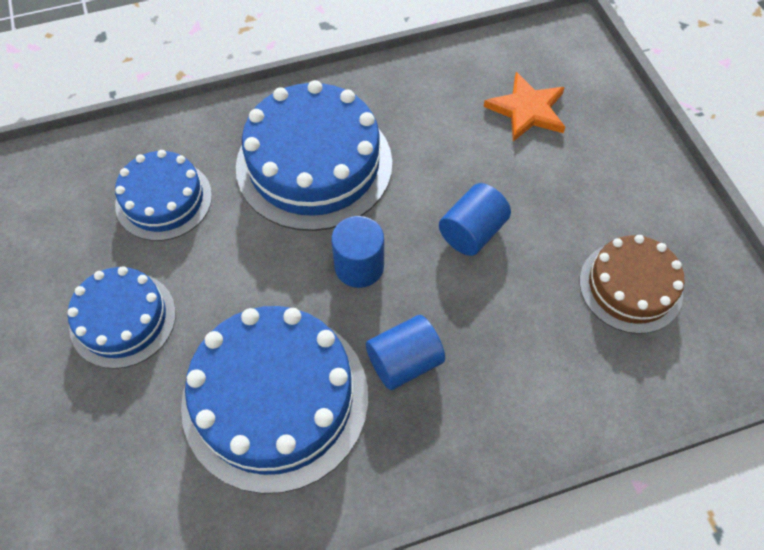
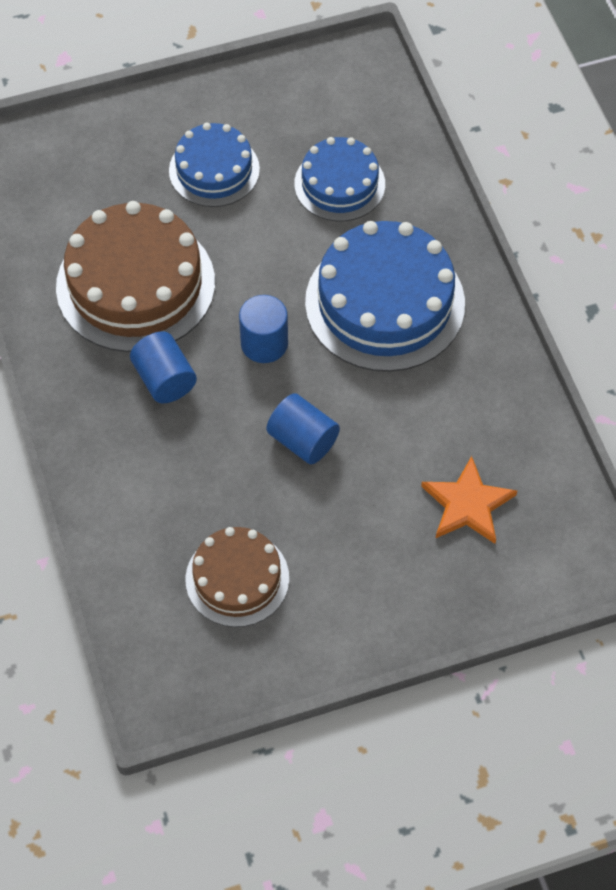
camera: 90 degrees right, 0 degrees up
(275, 399) = (135, 284): blue cake -> brown cake

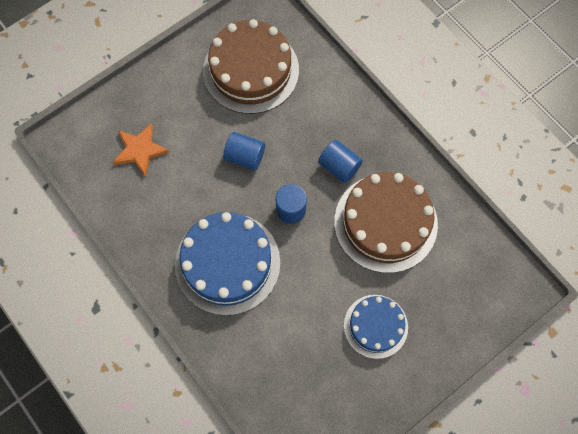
camera: 160 degrees right, 10 degrees up
(237, 578) = (251, 70): brown cake -> brown cake, size x1.68
(339, 184) = (288, 345): blue cake -> none

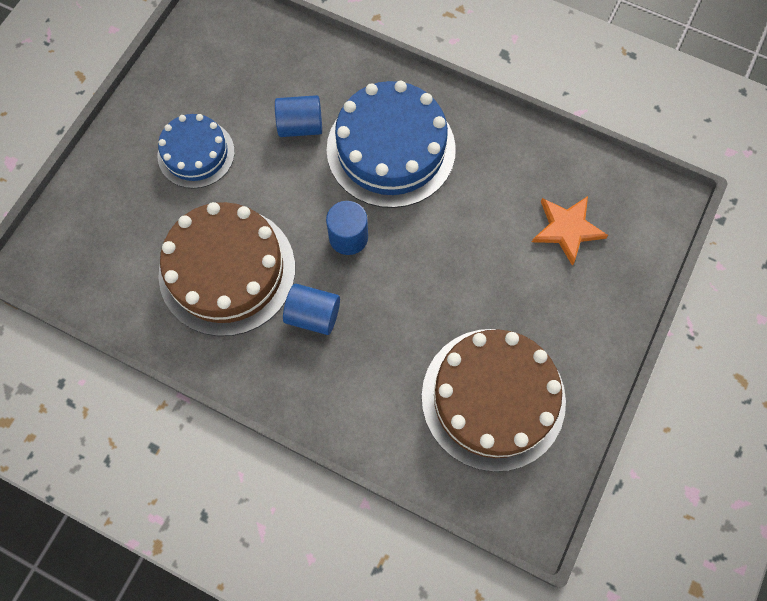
camera: 155 degrees right, 0 degrees up
(245, 157) = (436, 276): blue cylinder -> blue cylinder (300, 126)

